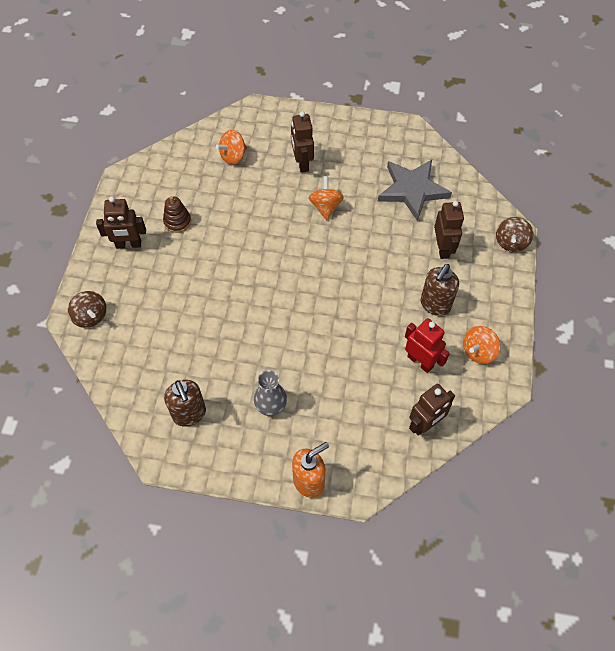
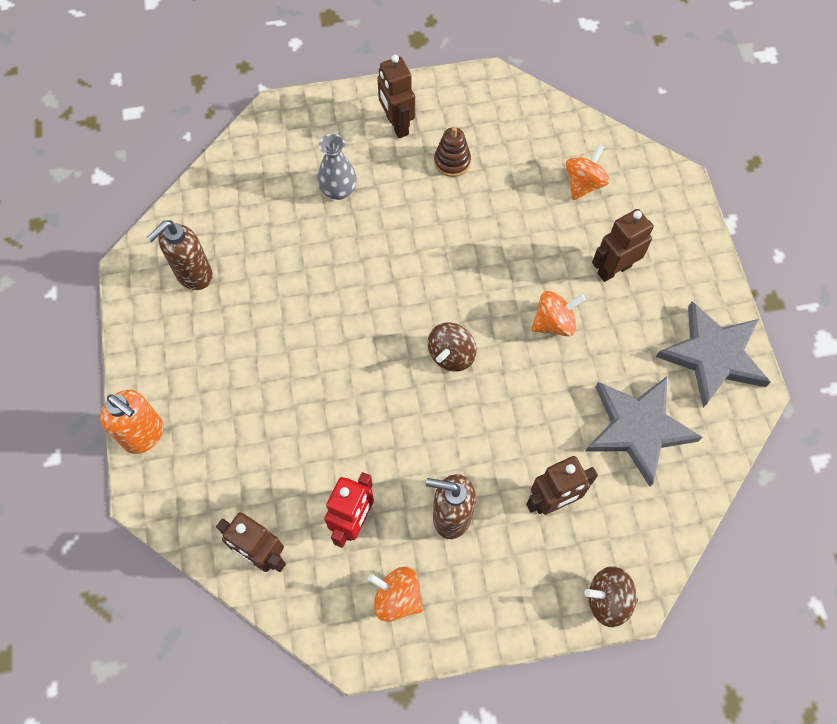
camera: 70 degrees right, 5 degrees up
(91, 316) = (285, 128): brown spinning top -> brown spinning top (451, 355)
(233, 156) = (583, 184): orange spinning top -> orange spinning top turned 90 degrees clockwise
(271, 405) = (231, 358): grey vase -> grey vase (338, 190)
(380, 138) = (713, 356): none -> grey star

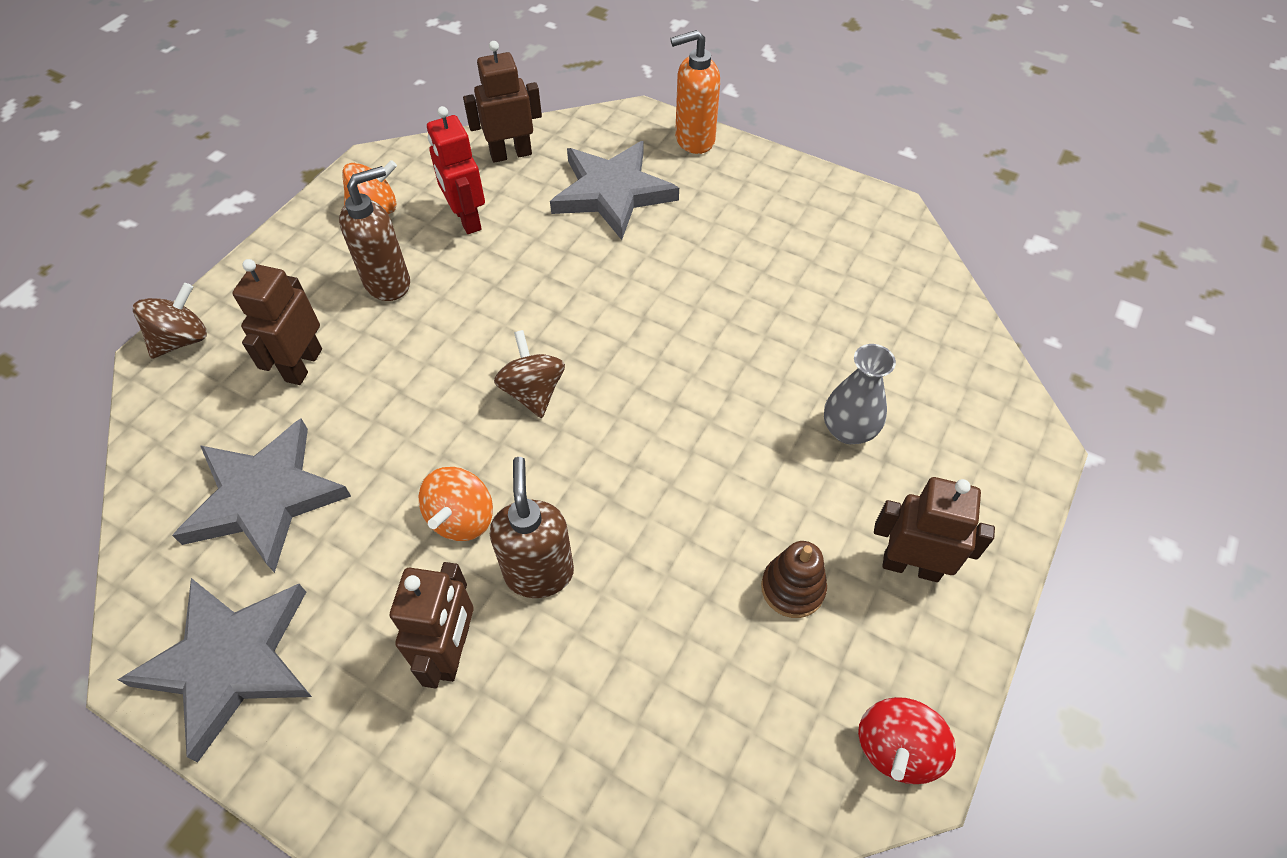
camera: 130 degrees right, 10 degrees down
(193, 275) = (838, 247): brown soap dispenser -> brown soap dispenser (539, 572)
(247, 446) = (612, 192): none -> grey star
(488, 88) = (896, 748): none -> red spinning top
(583, 184) = (609, 736): orange spinning top -> none

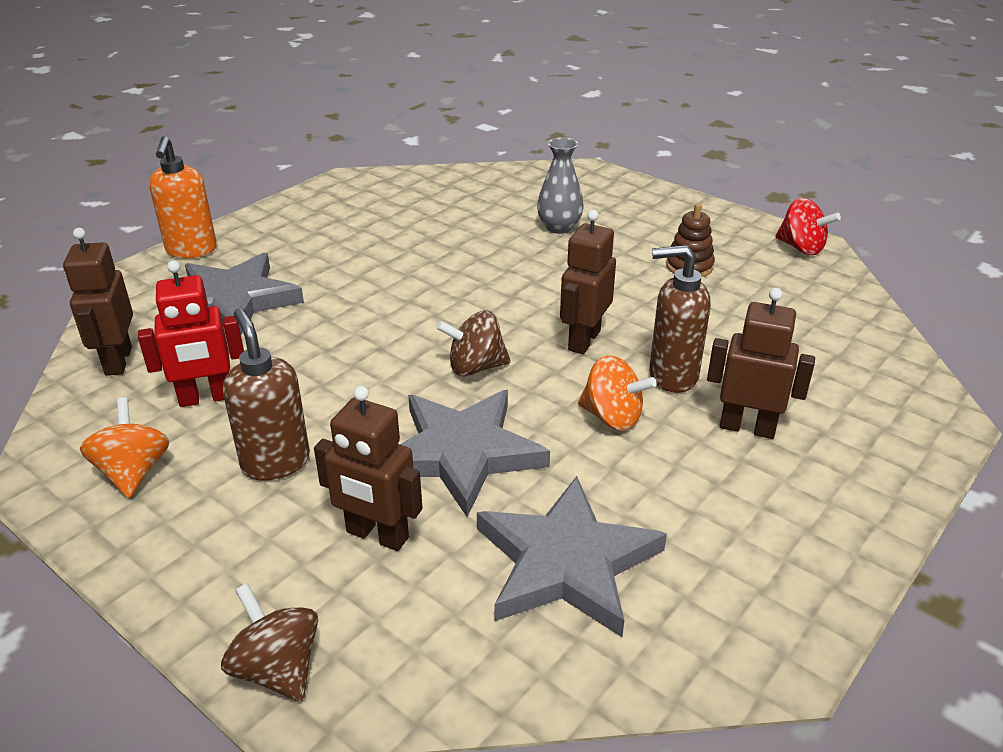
camera: 80 degrees left, 20 degrees down
(229, 662) = (767, 581): grey star -> grey star (462, 453)
(911, 566) = (674, 223): brown robot -> brown robot (583, 340)

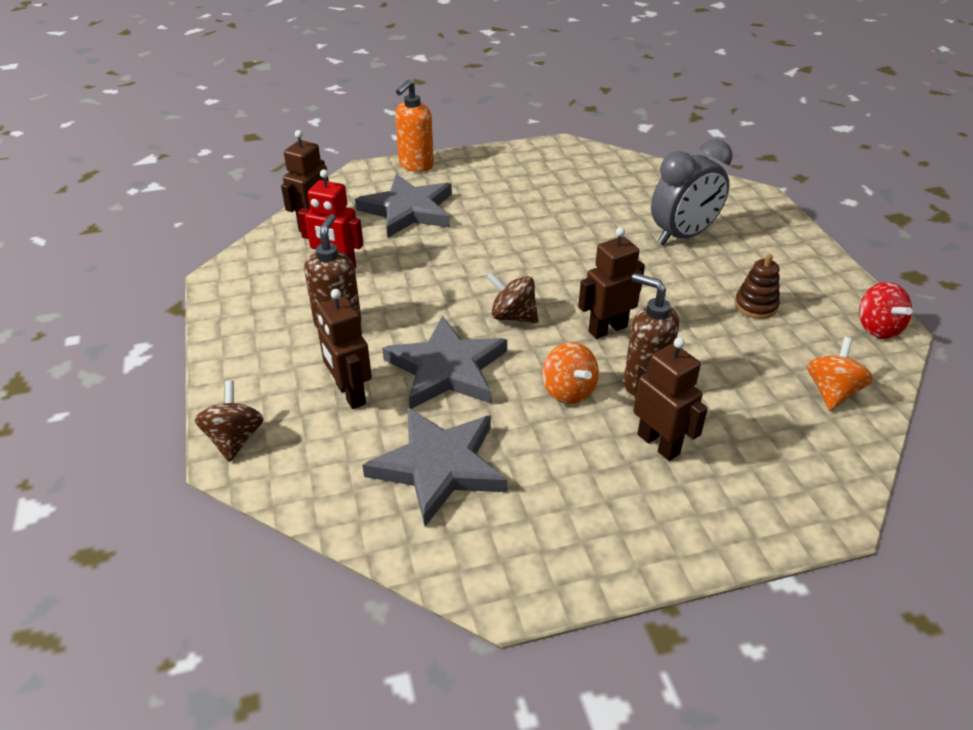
camera: 35 degrees right, 5 degrees up
(133, 472) = (263, 296): orange spinning top -> orange spinning top (832, 392)
(559, 227) = (683, 236): grey vase -> grey clock

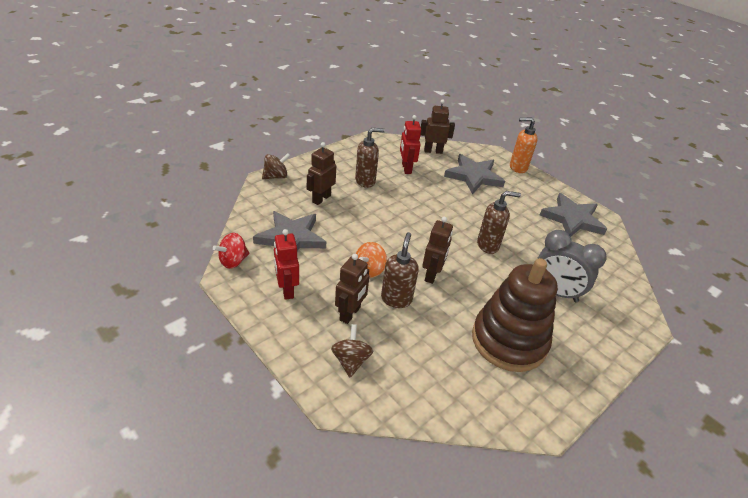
camera: 60 degrees right, 0 degrees up
(446, 369) = (357, 223): grey star -> grey star (572, 219)
(513, 316) = (415, 236): brown spinning top -> brown spinning top (351, 361)
(570, 255) = (488, 245): none -> brown soap dispenser
(574, 509) = (287, 290): none -> red robot
(607, 329) = (432, 275): brown robot -> brown robot turned 75 degrees clockwise
(755, 306) = (509, 341): brown stacking toy -> brown stacking toy, size x2.50
(832, 392) = (447, 392): orange spinning top -> none
(877, 328) = (538, 415): red spinning top -> red spinning top (233, 261)

